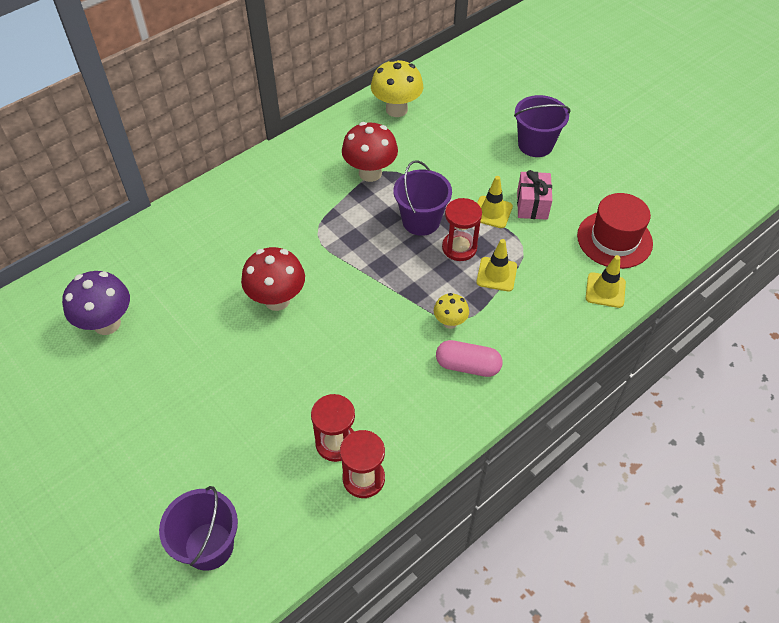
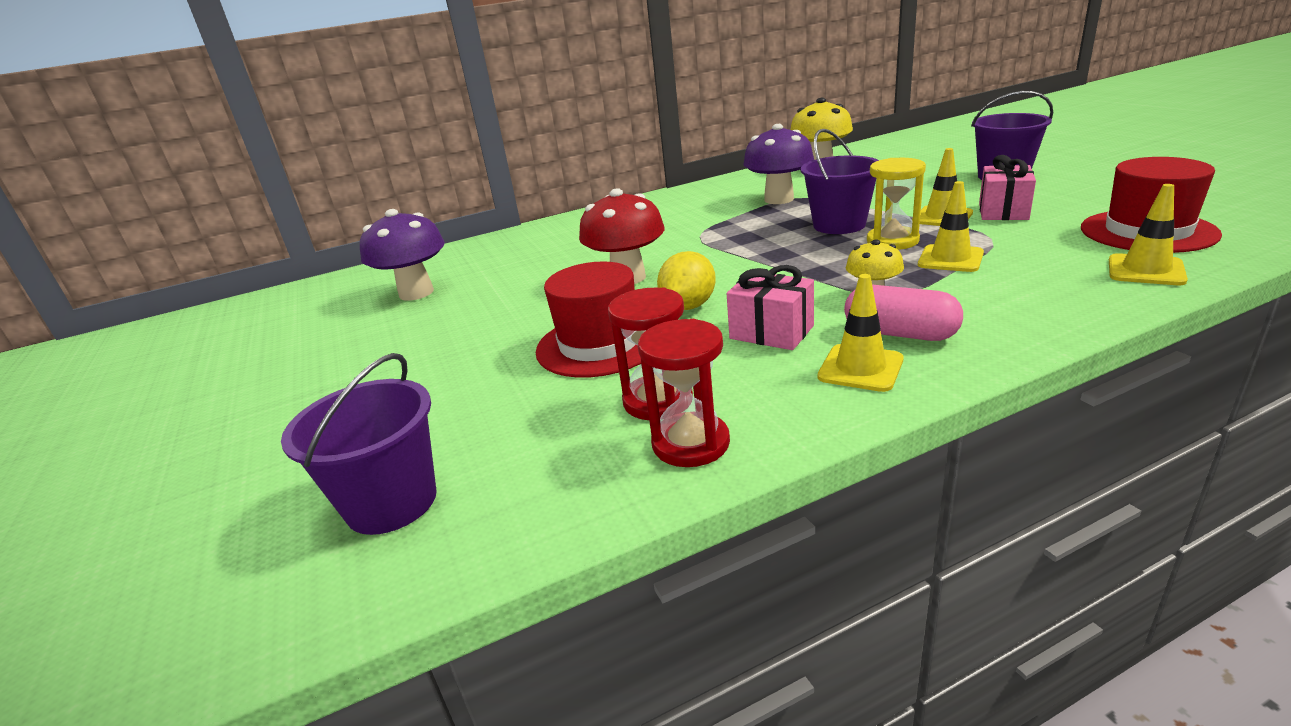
camera: 20 degrees right, 25 degrees down
(282, 386) = (599, 344): none -> red hat
(331, 338) = (689, 306): none -> yellow lemon
(370, 173) = (779, 199): red mushroom -> purple mushroom
(391, 367) = (771, 332): none -> pink gift
(447, 403) = (860, 368): none -> yellow traffic cone
(459, 248) = (892, 241): red hourglass -> yellow hourglass

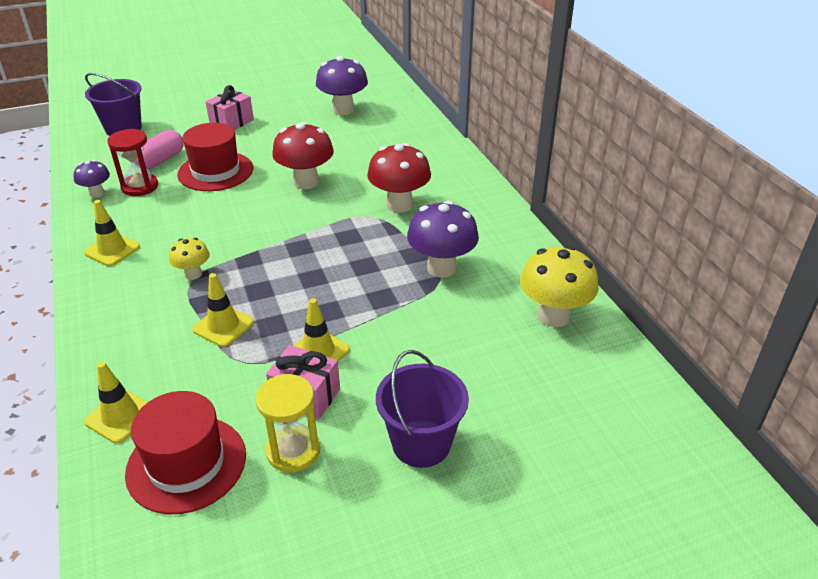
camera: 90 degrees right, 10 degrees up
(672, 228) = (399, 205): none -> red mushroom
(689, 306) = (240, 202): yellow lemon -> none
(690, 443) = (97, 193): red hourglass -> purple mushroom
(771, 332) = (179, 227): pink gift -> pink gift (232, 122)
(839, 225) = (342, 289): purple bucket -> none
(892, 241) = (283, 307): yellow hourglass -> yellow hourglass (293, 451)
(900, 334) = (135, 272): pink capsule -> pink capsule (161, 160)

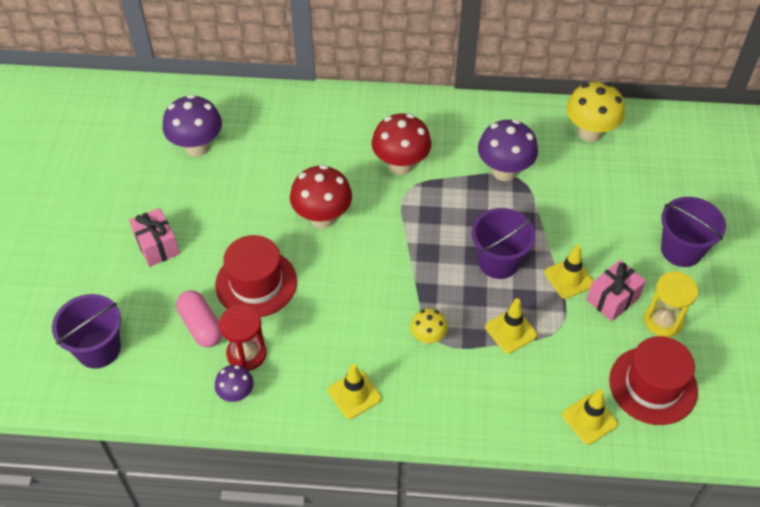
camera: 65 degrees left, 15 degrees up
(313, 295) = (498, 261): none -> purple bucket

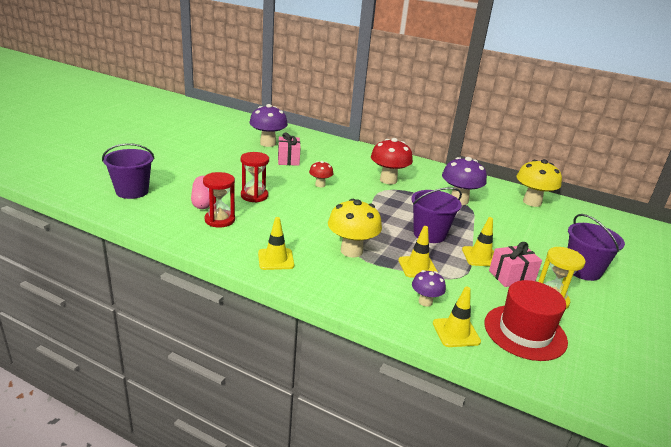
camera: 20 degrees right, 25 degrees down
(157, 246) = (209, 167): pink gift -> pink gift (288, 160)
(236, 394) = (195, 234): purple mushroom -> purple mushroom (425, 302)
(256, 283) = (254, 196): red hat -> red hourglass
(322, 218) = (320, 185): red mushroom -> red mushroom, size x0.56
(428, 337) = (351, 251): yellow mushroom -> yellow mushroom, size x1.79

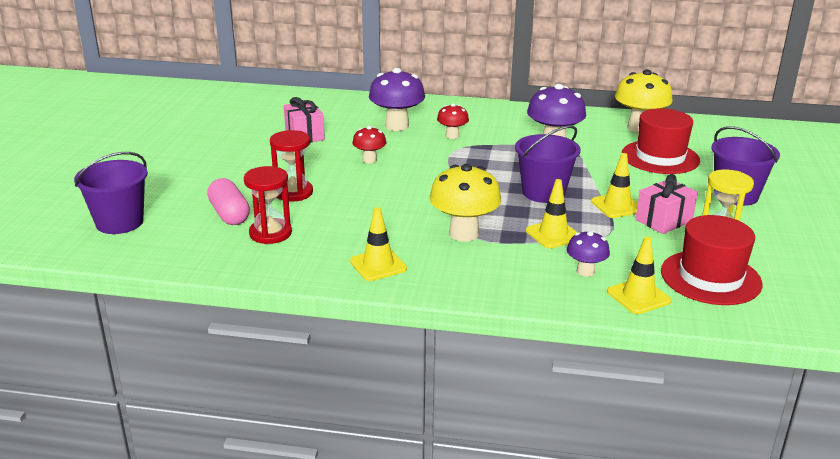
camera: 15 degrees left, 0 degrees up
(268, 143) = (260, 118): purple mushroom -> purple mushroom (397, 126)
(388, 180) = (452, 136): red mushroom -> red mushroom, size x0.56
(536, 227) = (660, 157): none -> red hat

